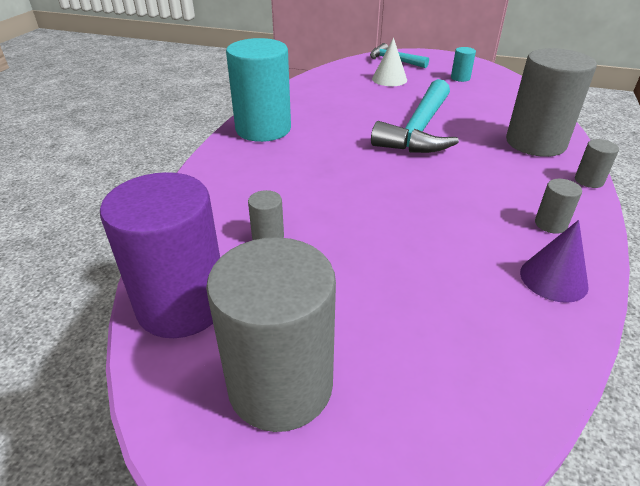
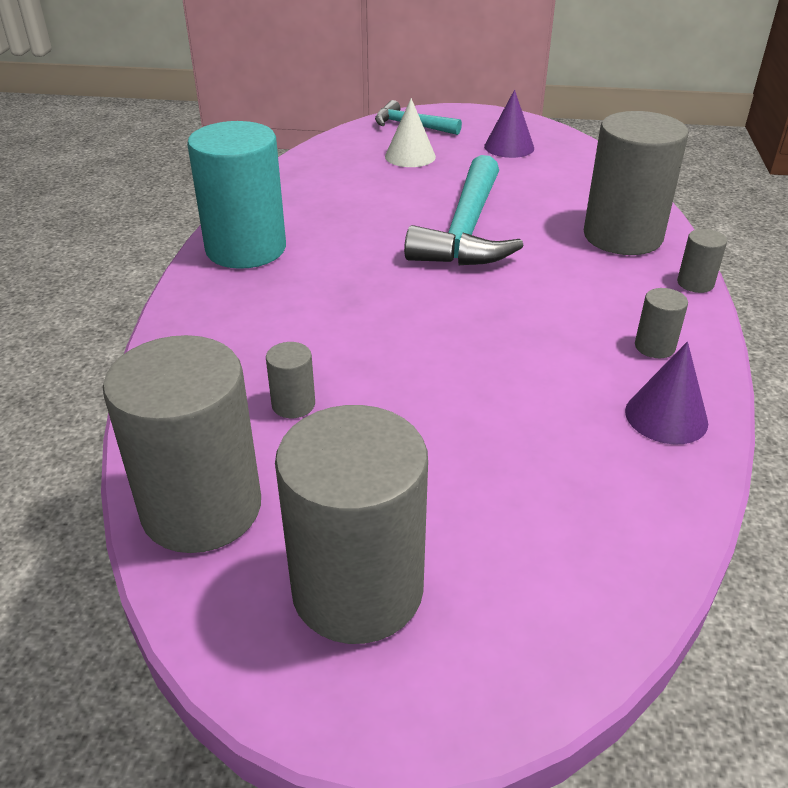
camera: 10 degrees left, 0 degrees up
(182, 305) = (202, 508): purple cylinder -> grey cylinder
(460, 78) = (509, 147): turquoise cylinder -> purple cone

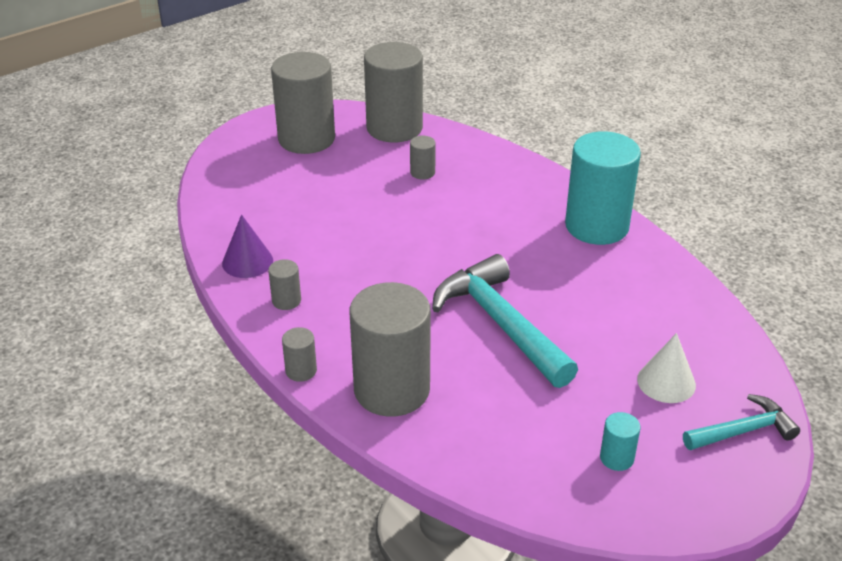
camera: 135 degrees right, 0 degrees up
(509, 147) = (616, 458): purple cone -> turquoise cylinder

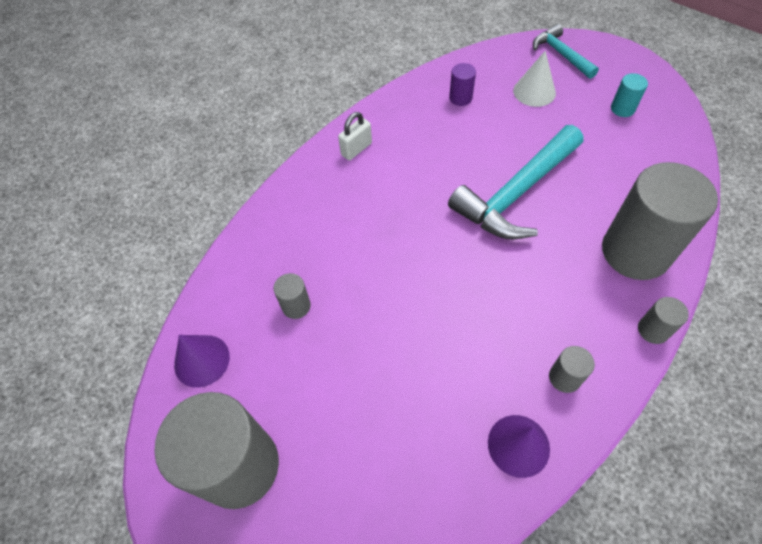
camera: 100 degrees left, 20 degrees up
(394, 128) = (202, 360): grey cylinder -> purple cone
(596, 226) = (356, 149): turquoise cylinder -> white padlock
(665, 315) = (460, 98): none -> purple cylinder

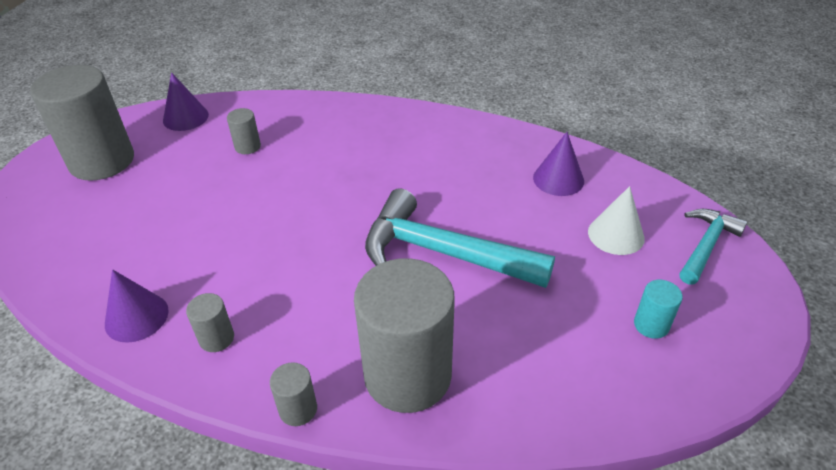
camera: 65 degrees right, 15 degrees down
(356, 149) = (437, 130): white padlock -> none
(460, 98) = (558, 179): purple cylinder -> purple cone

